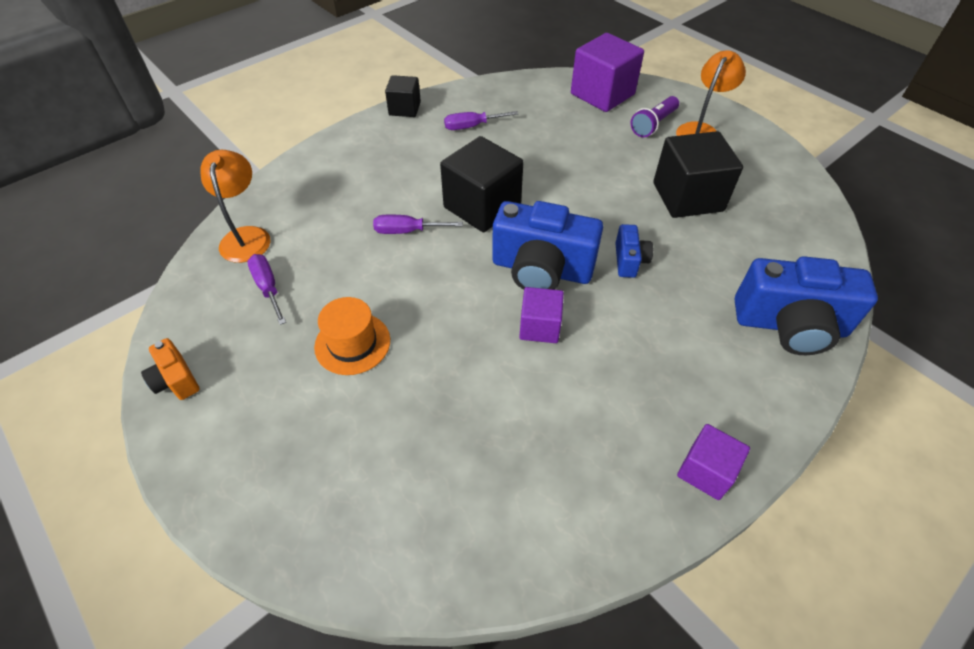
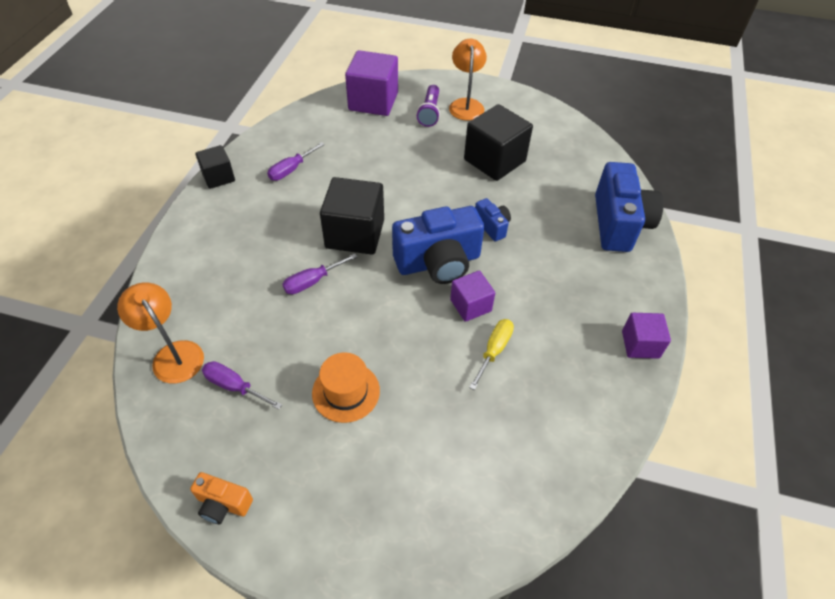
camera: 35 degrees left, 0 degrees up
(526, 384) = (494, 351): none -> yellow screwdriver
(789, 325) = (619, 223): blue camera -> blue camera turned 60 degrees counterclockwise

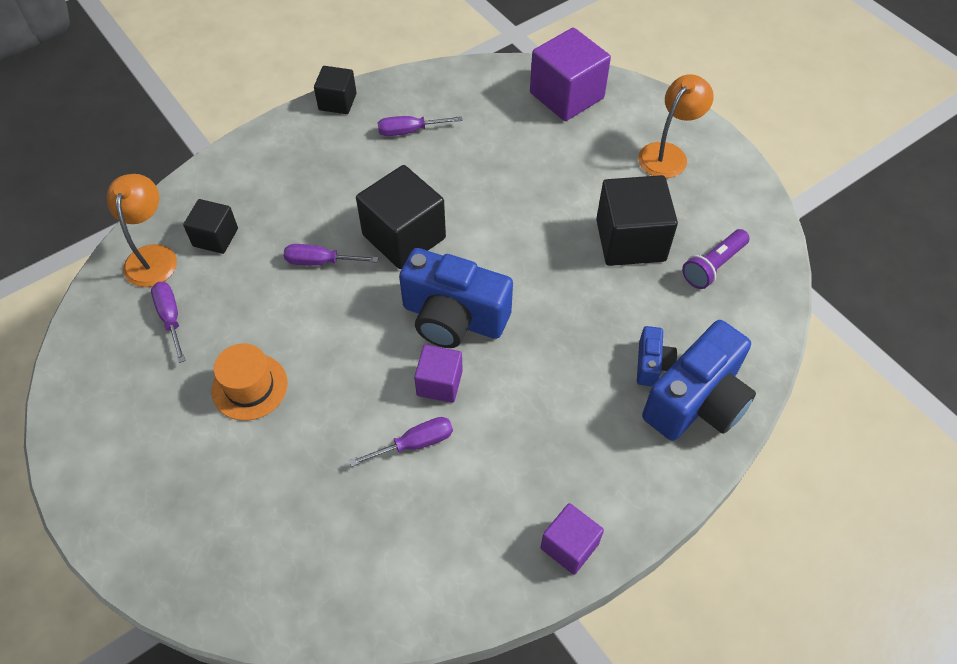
camera: 40 degrees right, 5 degrees up
(213, 312) = (215, 237): none -> black cube
(223, 504) = (76, 412): orange camera -> none
(430, 112) = (616, 142): purple flashlight -> purple flashlight (713, 266)
(492, 226) = (548, 314): blue camera -> blue camera (652, 364)
(494, 351) = (415, 443): yellow screwdriver -> purple screwdriver

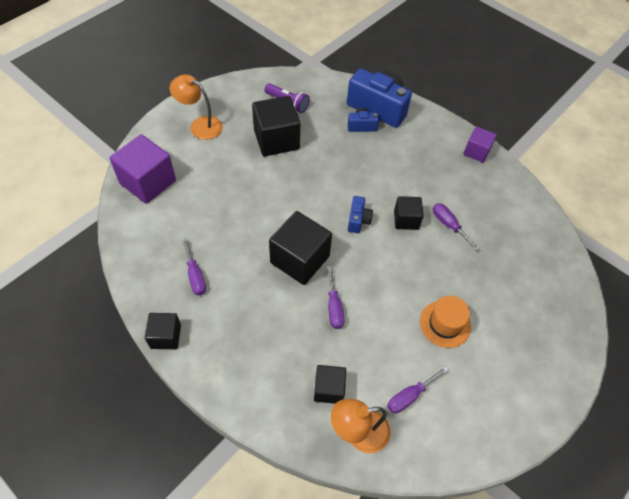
camera: 105 degrees left, 0 degrees up
(439, 383) = (406, 220): purple cube -> black cube
(453, 318) = (358, 220): blue camera -> blue camera, size x0.48

